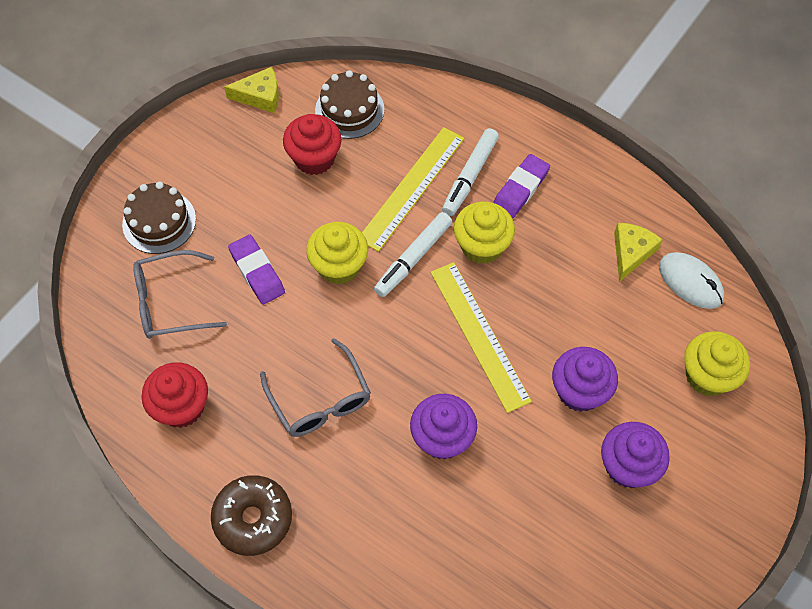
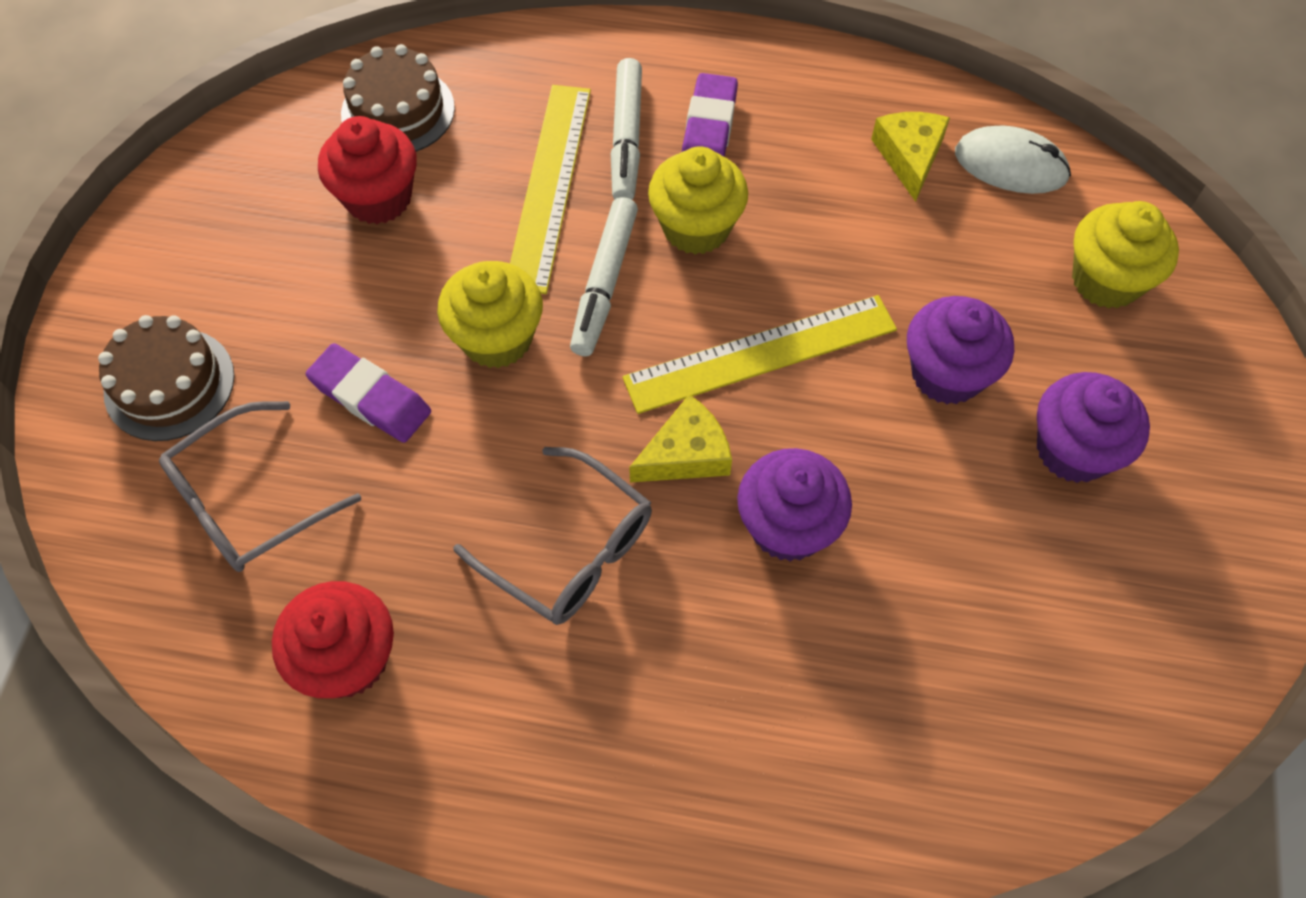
camera: 25 degrees left, 0 degrees up
(253, 518) = (557, 786): brown donut -> none
(260, 96) = (247, 139): yellow cheese -> yellow cheese (686, 454)
(479, 335) = (761, 354): yellow ruler -> yellow ruler turned 60 degrees counterclockwise

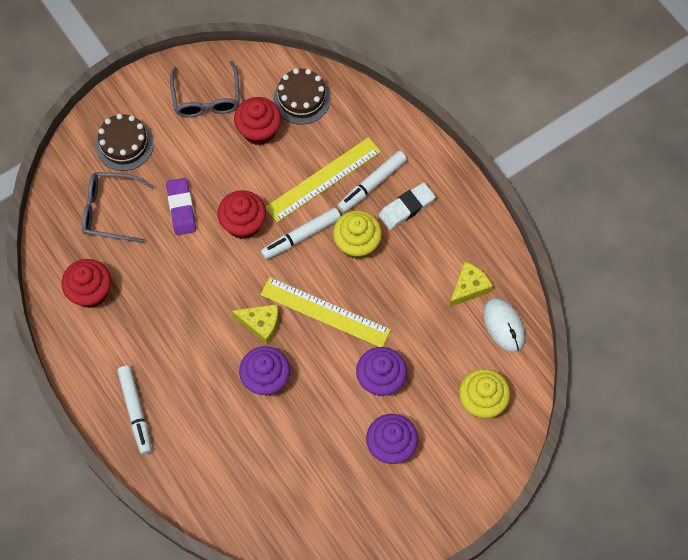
camera: 45 degrees right, 5 degrees up
(497, 338) = (243, 224): yellow cupcake -> red cupcake
(570, 549) = (190, 320): grey glasses -> grey glasses (206, 98)
(640, 781) = (135, 411): none -> white marker
(709, 129) = (406, 208): purple eraser -> white eraser

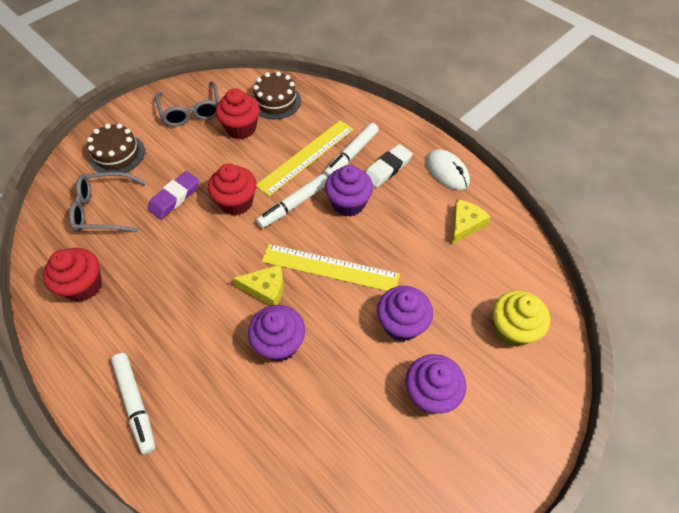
camera: 10 degrees left, 10 degrees down
(181, 208) = (175, 197): purple eraser -> purple eraser turned 60 degrees clockwise
(357, 244) = (348, 203): yellow cupcake -> purple cupcake
(503, 326) = (509, 253): white mouse -> white mouse (447, 172)

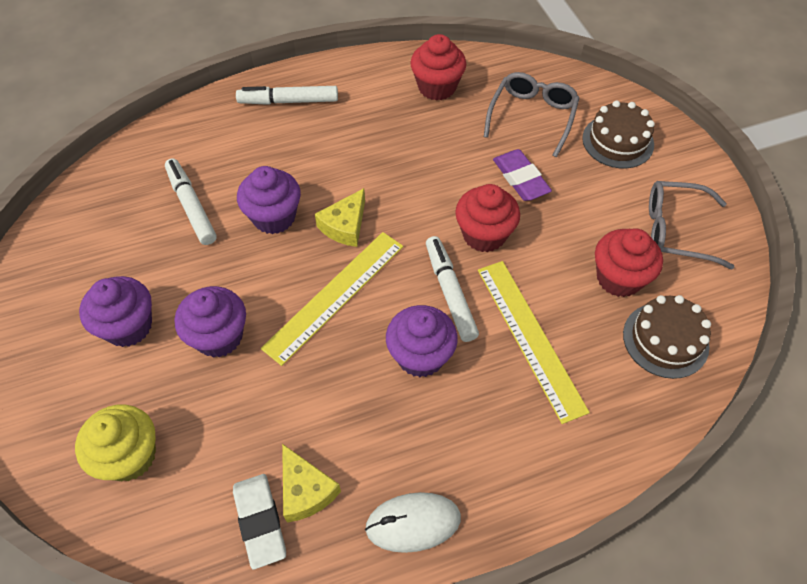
camera: 115 degrees right, 0 degrees up
(351, 155) = (509, 398): white marker -> white marker (191, 206)
(387, 168) = (459, 436): white eraser -> white eraser (260, 521)

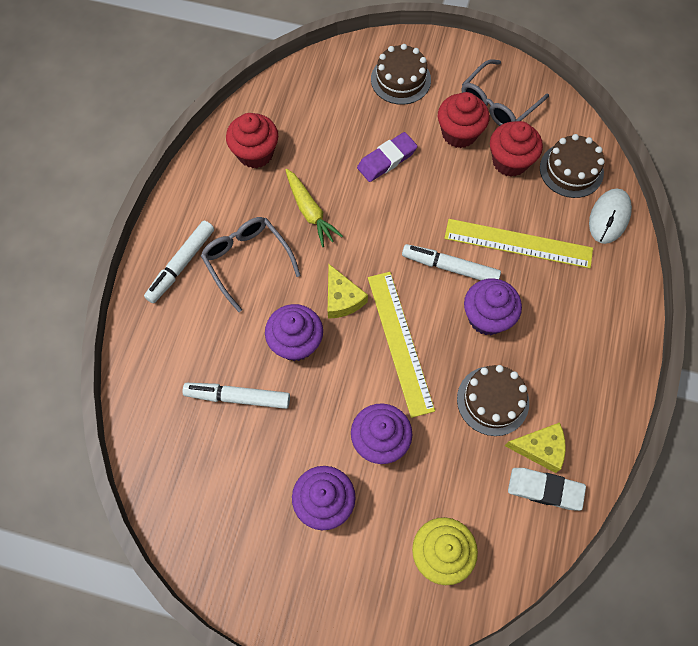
camera: 55 degrees left, 10 degrees up
(329, 412) = (492, 400): none -> brown cake
(413, 523) = (602, 396): white mouse -> white mouse (609, 217)
(414, 154) = (310, 211): none -> yellow carrot
(484, 234) = (417, 215): red cupcake -> red cupcake (459, 133)
(520, 179) = (387, 160): purple eraser -> purple eraser turned 45 degrees counterclockwise
(532, 116) = (336, 113): grey glasses -> grey glasses (247, 261)

